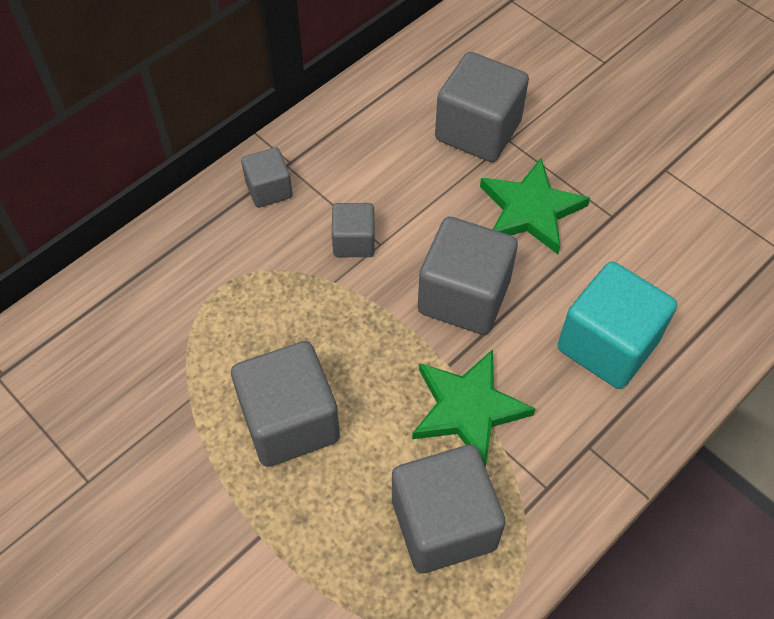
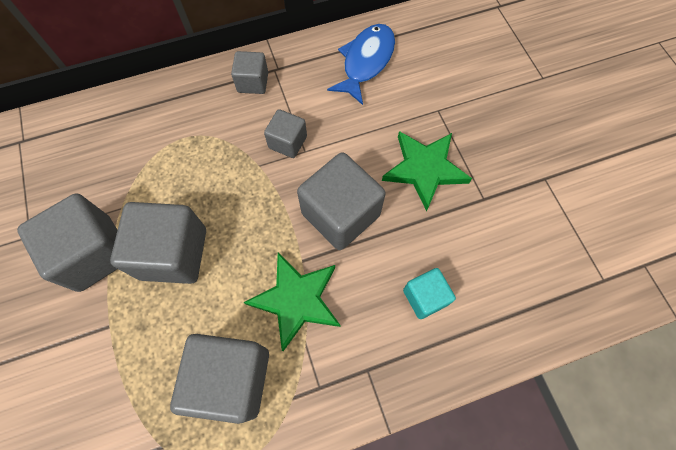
camera: 25 degrees right, 10 degrees up
(394, 116) = (366, 62): none -> blue fish
(478, 130) = (419, 95): grey cube -> grey cube (95, 253)
(607, 345) = (425, 297): turquoise cube -> turquoise cube, size x0.55

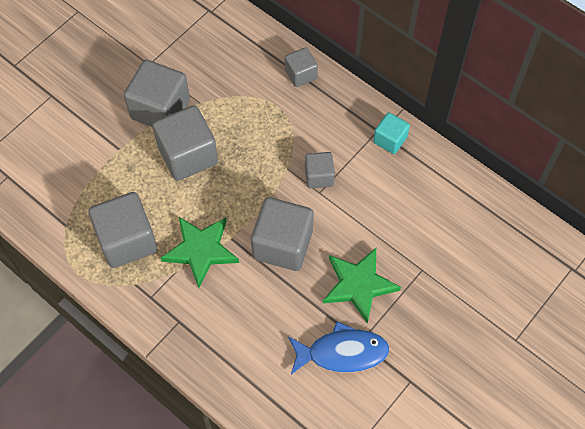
camera: 60 degrees right, 5 degrees down
(253, 82) = (355, 122): grey cube -> grey cube (301, 74)
(366, 62) = (431, 192): blue fish -> blue fish (342, 352)
(425, 297) = (252, 334): turquoise cube -> turquoise cube (390, 140)

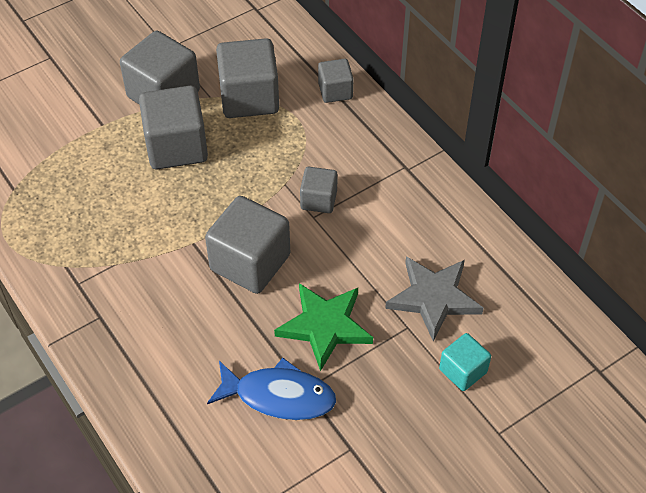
camera: 15 degrees right, 10 degrees down
(127, 240) = (74, 219): grey cube -> grey cube (249, 98)
(201, 250) = (153, 248): green star -> none
(390, 140) = (416, 179): turquoise cube -> turquoise cube (463, 371)
(434, 240) = (433, 298): none -> grey star

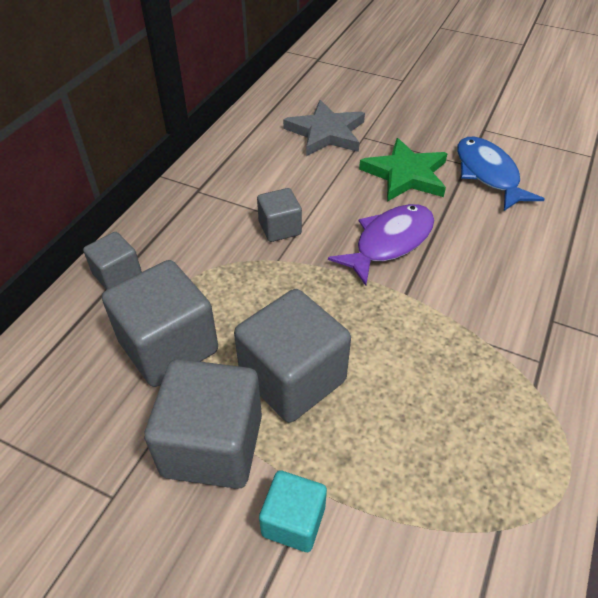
camera: 120 degrees left, 5 degrees down
(250, 262) = (389, 242): grey cube -> purple fish
(463, 371) = (373, 104): turquoise cube -> turquoise cube (293, 521)

